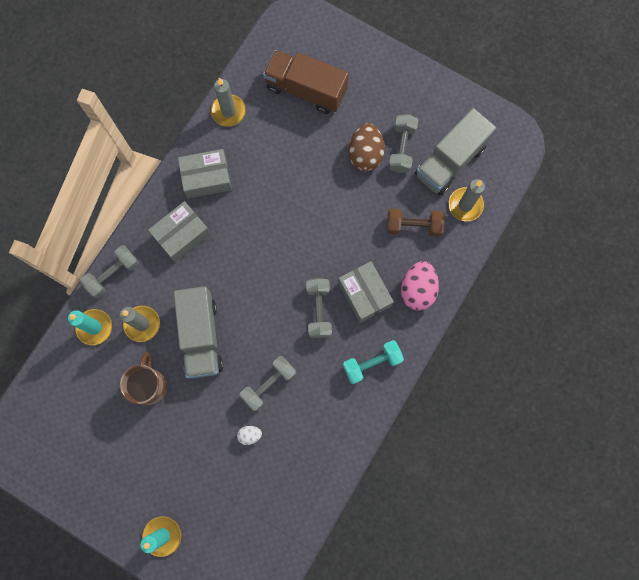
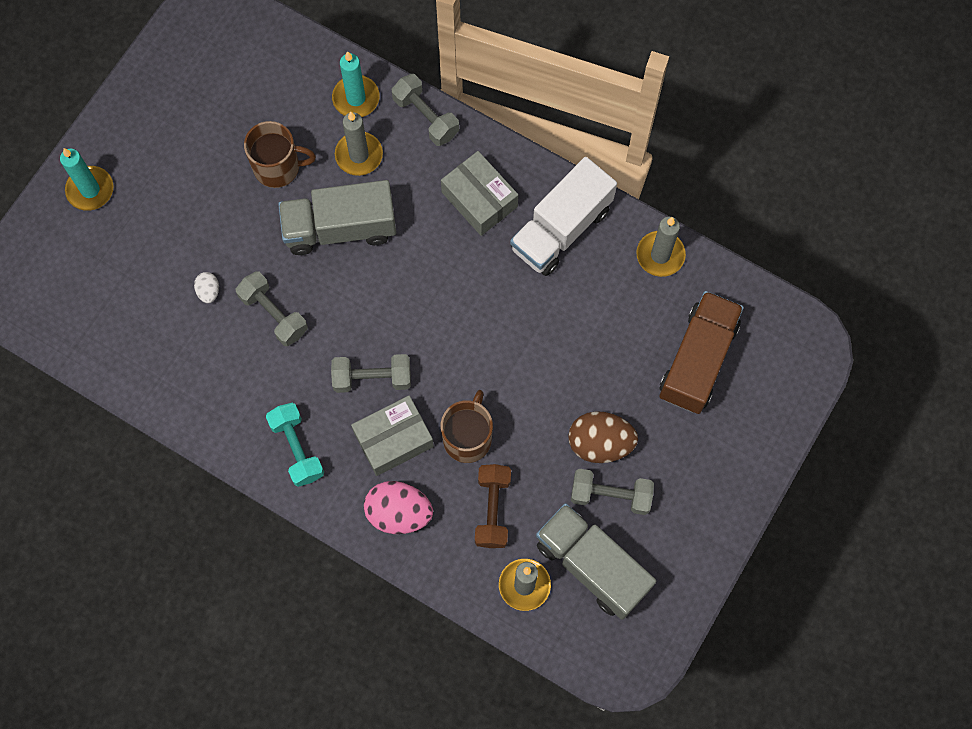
camera: 90 degrees right, 5 degrees down
(206, 178) = (561, 229): grey box -> white truck
(362, 243) = (468, 438): none -> brown mug

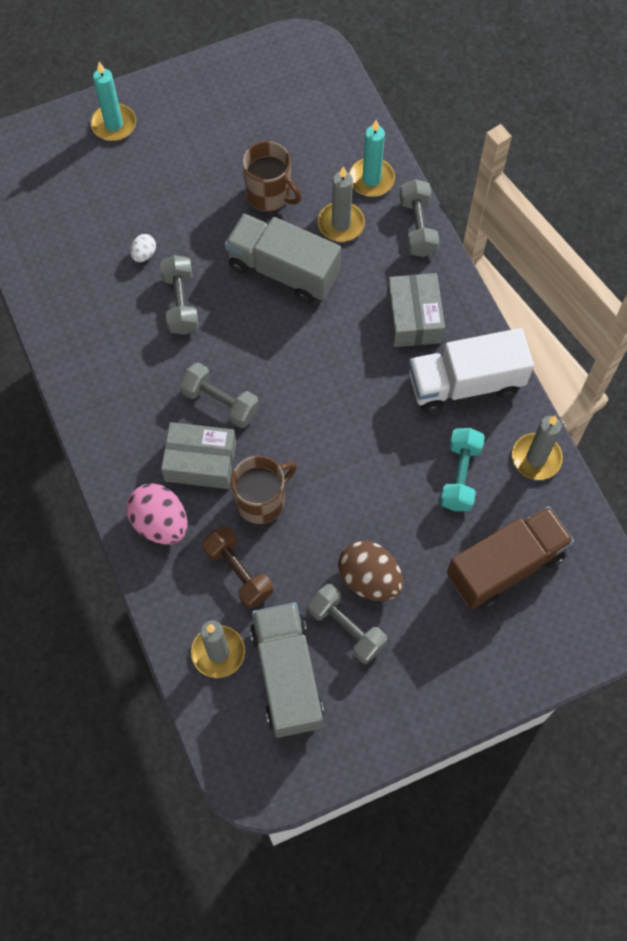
camera: 35 degrees right, 5 degrees down
(297, 448) = (119, 418): turquoise dumbbell -> turquoise dumbbell (460, 476)
(492, 509) = (238, 572): brown dumbbell -> brown dumbbell turned 75 degrees counterclockwise

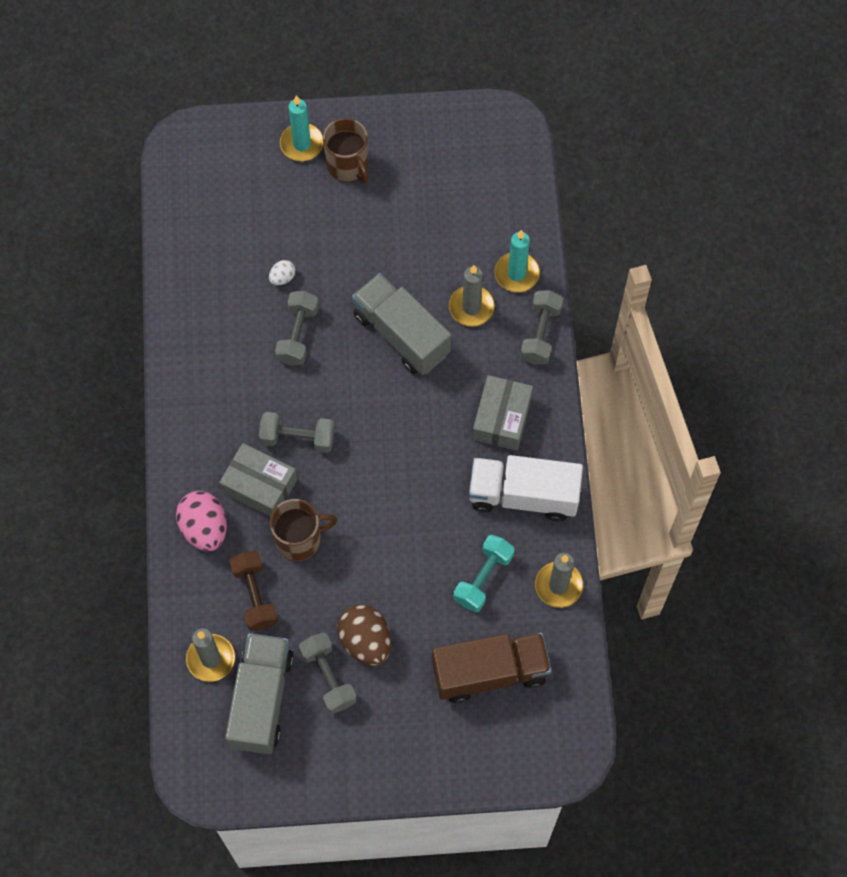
camera: 20 degrees right, 0 degrees up
(220, 402) = (297, 438): grey dumbbell -> grey dumbbell turned 45 degrees counterclockwise
(270, 194) = (417, 258): brown mug -> brown mug (348, 165)

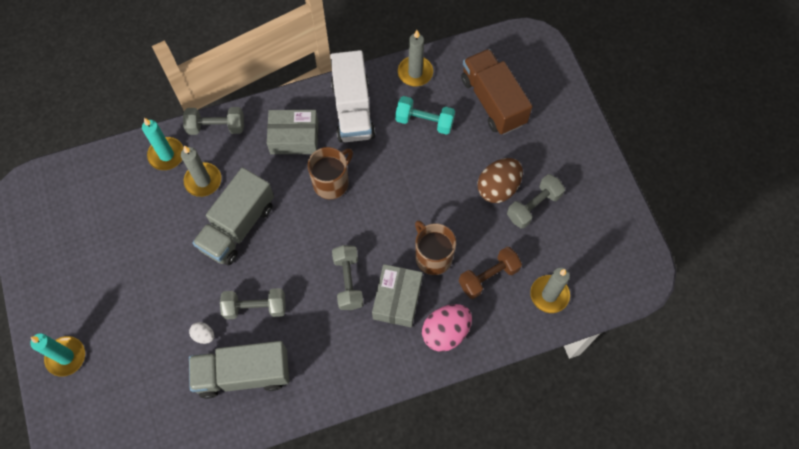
camera: 105 degrees left, 0 degrees up
(261, 700) = (567, 248): grey truck -> grey truck (243, 374)
(348, 165) = (83, 311): brown mug -> brown mug (331, 182)

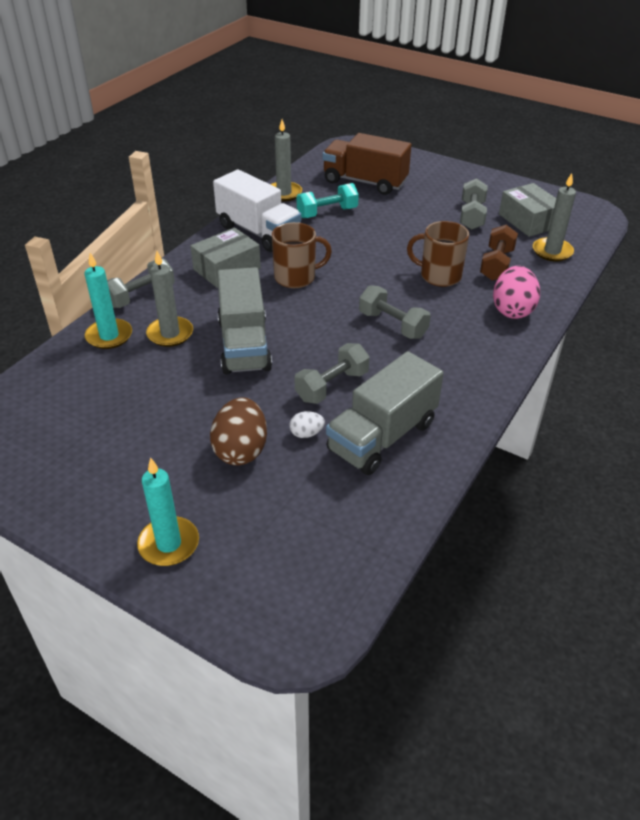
camera: 40 degrees left, 25 degrees down
(331, 182) = (296, 277): brown mug -> brown mug turned 75 degrees clockwise
(397, 299) = (448, 313): grey box -> grey box (528, 221)
(498, 188) = (433, 219): brown egg -> brown egg (241, 450)

